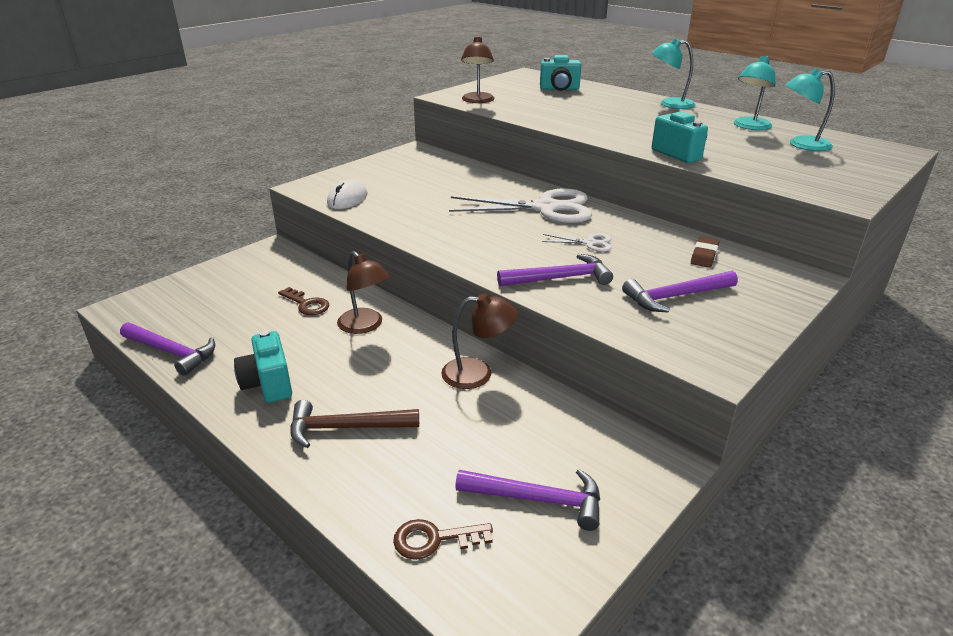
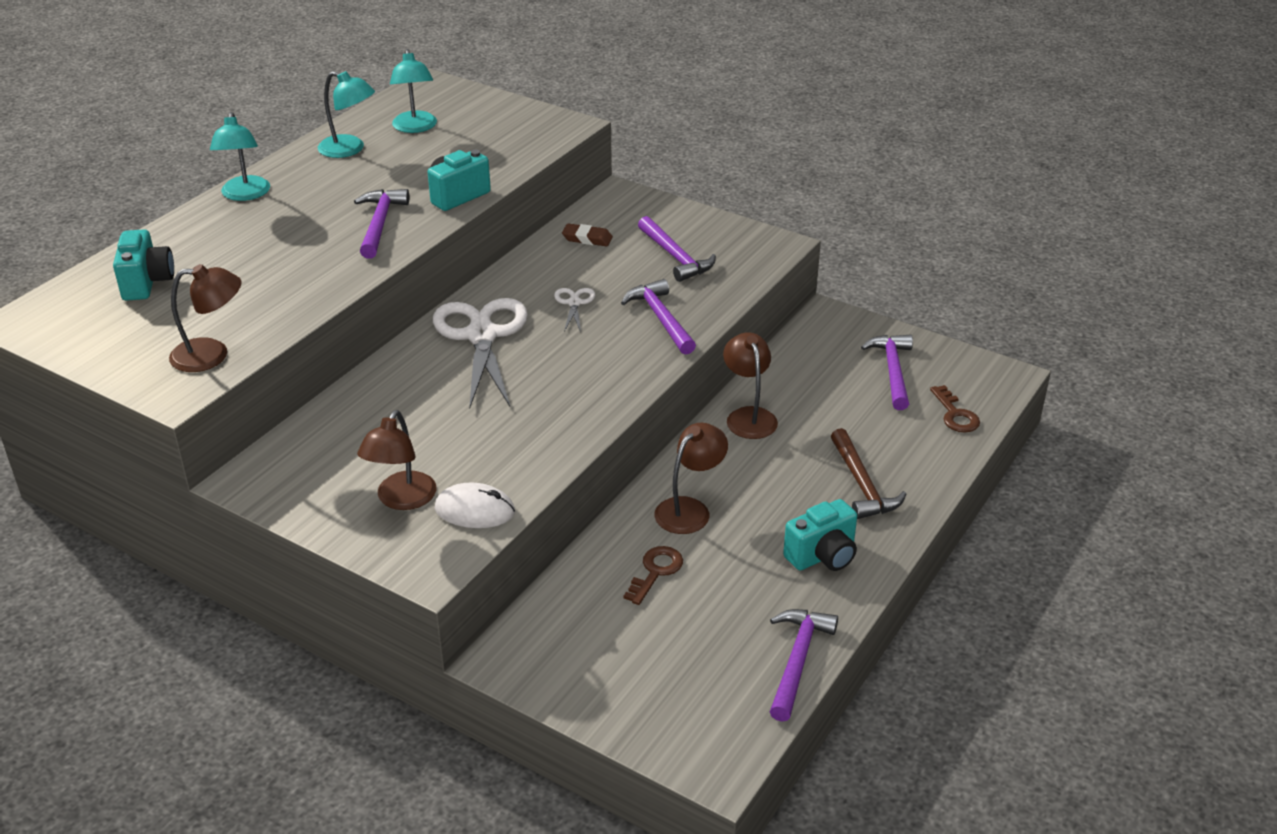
camera: 100 degrees left, 5 degrees up
(372, 181) = (401, 500): none -> brown lamp
(631, 133) = (380, 224): none -> purple hammer

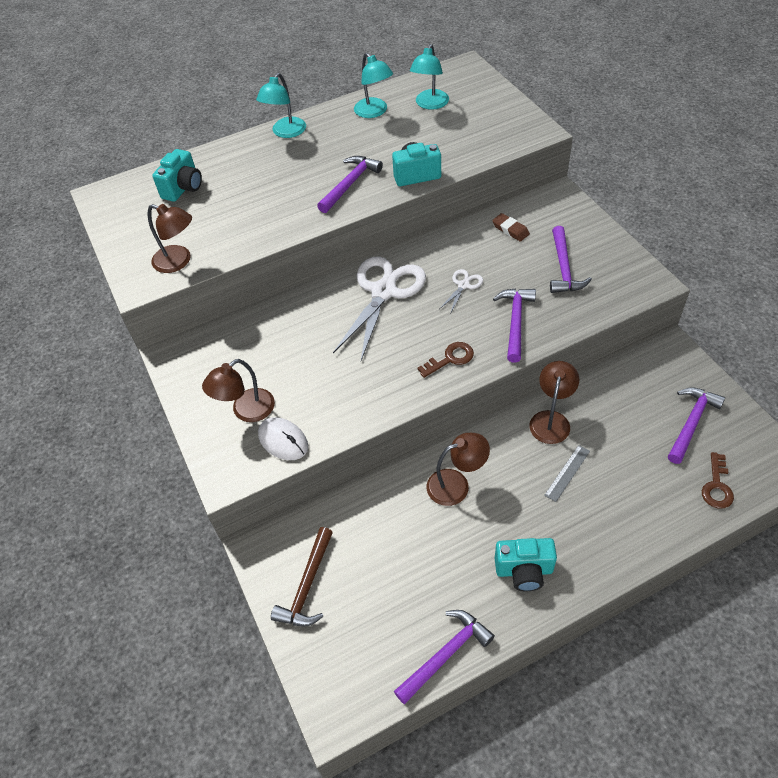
camera: 35 degrees right, 15 degrees up
(656, 571) = (399, 527): brown key -> brown key (450, 359)
(801, 456) = (567, 473): none -> grey ruler
(862, 485) = (596, 519): brown hammer -> brown hammer (307, 586)

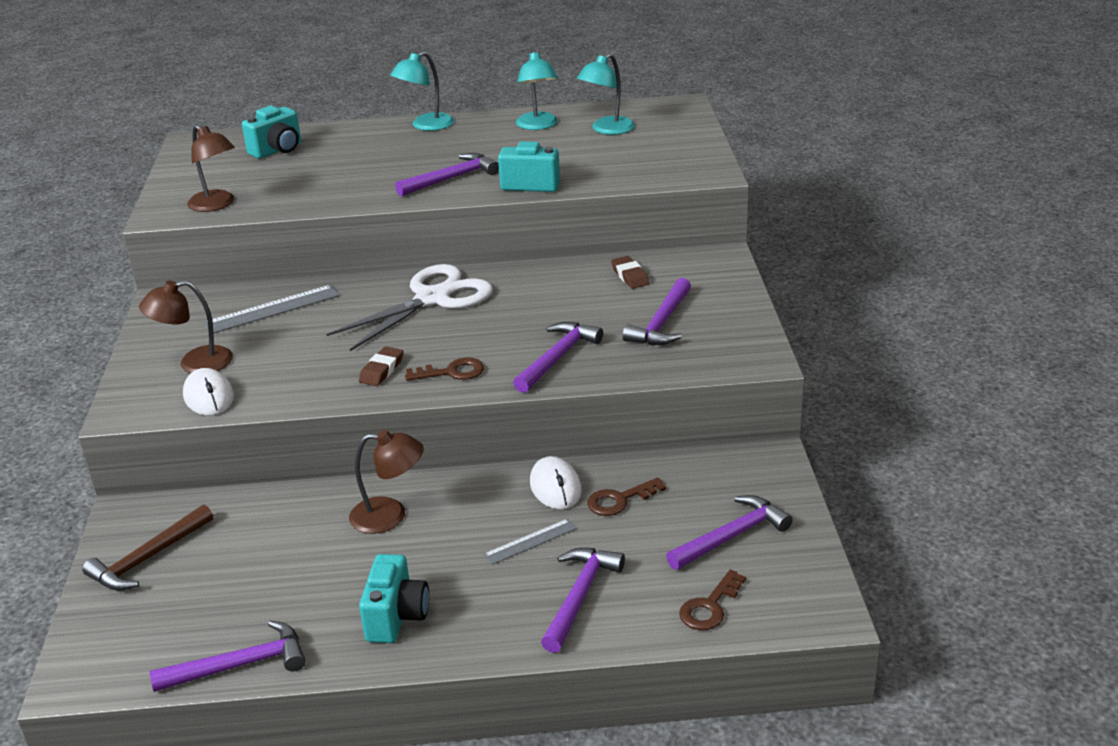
camera: 20 degrees right, 20 degrees down
(267, 338) = (272, 309): none -> grey ruler
(397, 373) = (382, 370): none -> brown eraser
(463, 285) = (528, 312): white scissors -> none
(524, 571) = (396, 617): turquoise camera -> turquoise camera turned 105 degrees counterclockwise
(551, 420) = (555, 487): brown lamp -> white mouse
(600, 417) = (619, 500): none -> brown key
(631, 508) = (580, 596): none -> purple hammer

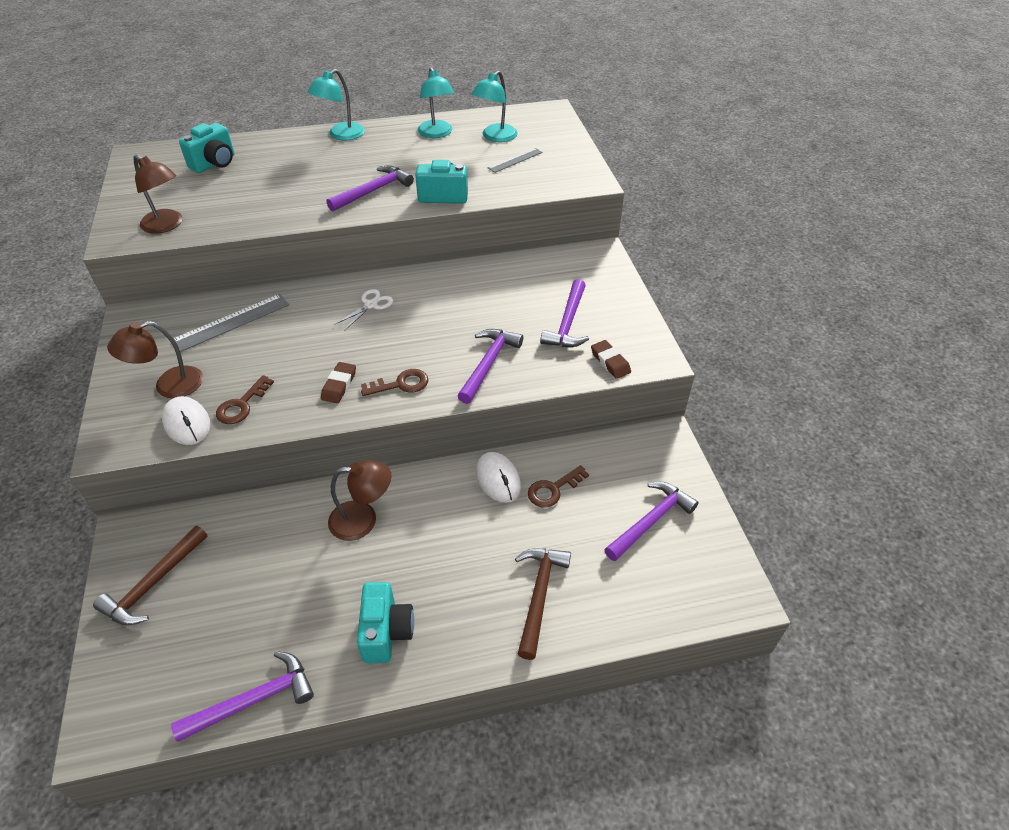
camera: 10 degrees left, 15 degrees up
(432, 299) = (371, 305): white scissors -> white scissors, size x0.44
(530, 541) = (487, 539): grey ruler -> grey ruler (515, 160)
(580, 596) = (539, 595): purple hammer -> brown hammer
(630, 276) = (532, 275): brown eraser -> brown eraser (610, 362)
(709, 607) = (648, 597): brown key -> brown key (241, 405)

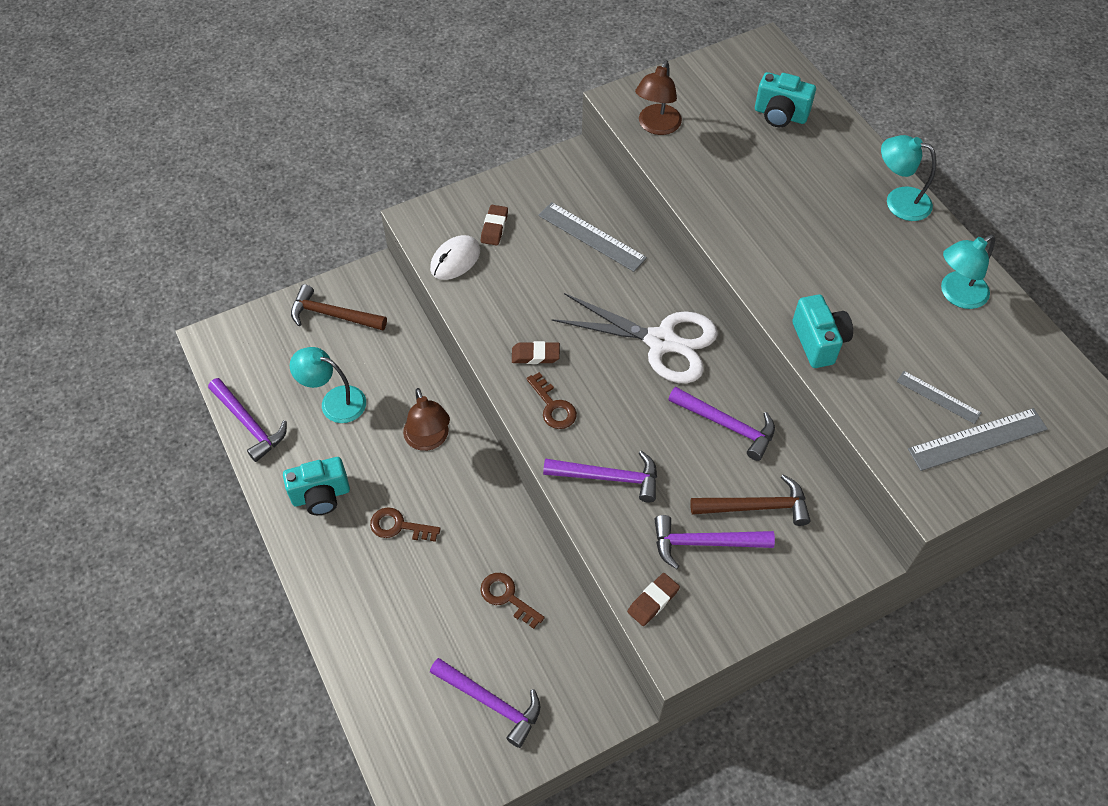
camera: 75 degrees right, 10 degrees up
(169, 386) = (494, 227): brown lamp -> brown eraser
(241, 405) = (487, 289): brown key -> brown key (398, 526)
(371, 305) = (661, 341): white scissors -> white scissors, size x2.25
(373, 191) = (796, 272): purple hammer -> purple hammer (727, 425)
(495, 137) = (984, 361): turquoise lamp -> turquoise lamp (334, 401)
(498, 479) = (506, 541): white mouse -> none
(539, 595) = (380, 611): brown hammer -> brown hammer (756, 507)
(554, 154) = (977, 439): none -> grey ruler

